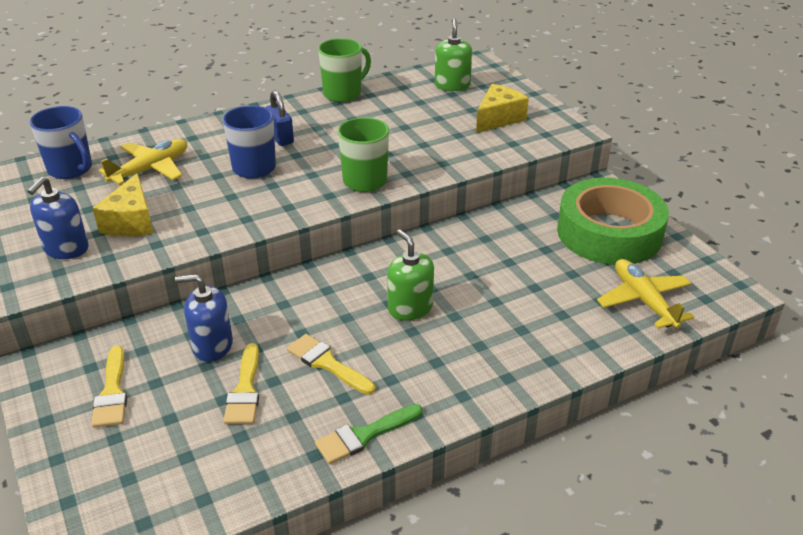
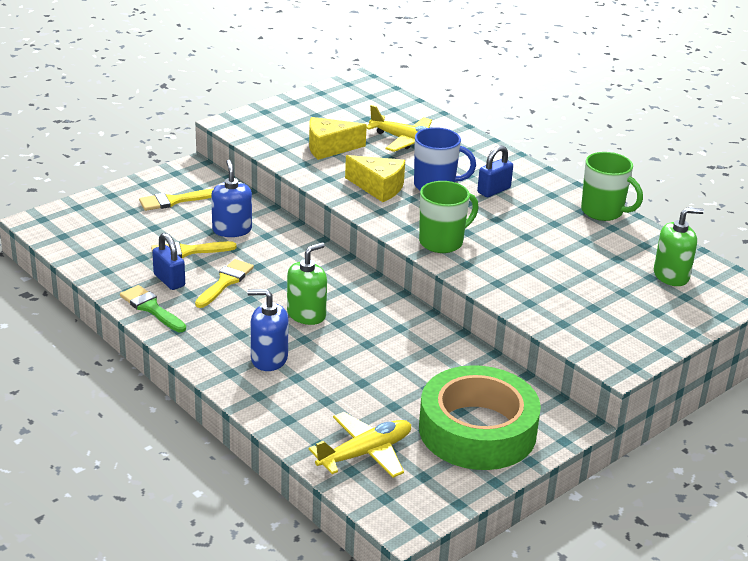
camera: 75 degrees right, 5 degrees down
(66, 248) = (285, 131): blue soap dispenser -> blue soap dispenser (269, 359)
(71, 169) = (390, 110): blue mug -> none
(306, 413) = (169, 280): none -> blue padlock
(498, 118) = (612, 311): yellow cheese -> yellow cheese (379, 188)

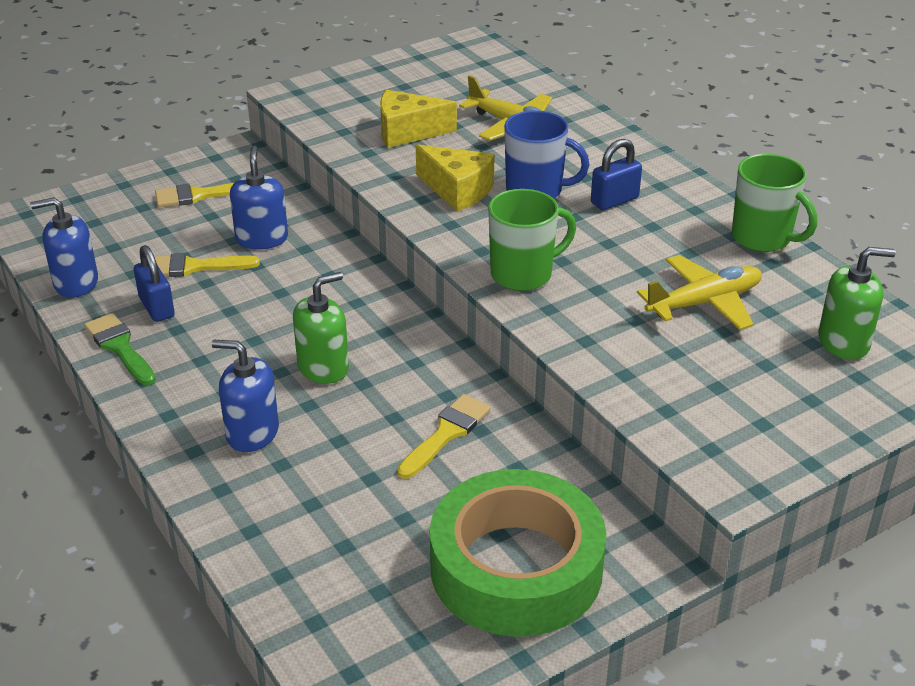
camera: 10 degrees right, 5 degrees up
(101, 266) = (76, 283): none -> blue soap dispenser
(225, 282) = (229, 314): yellow brush -> yellow brush (446, 433)
(365, 453) = (343, 594): yellow plane -> yellow plane (704, 302)

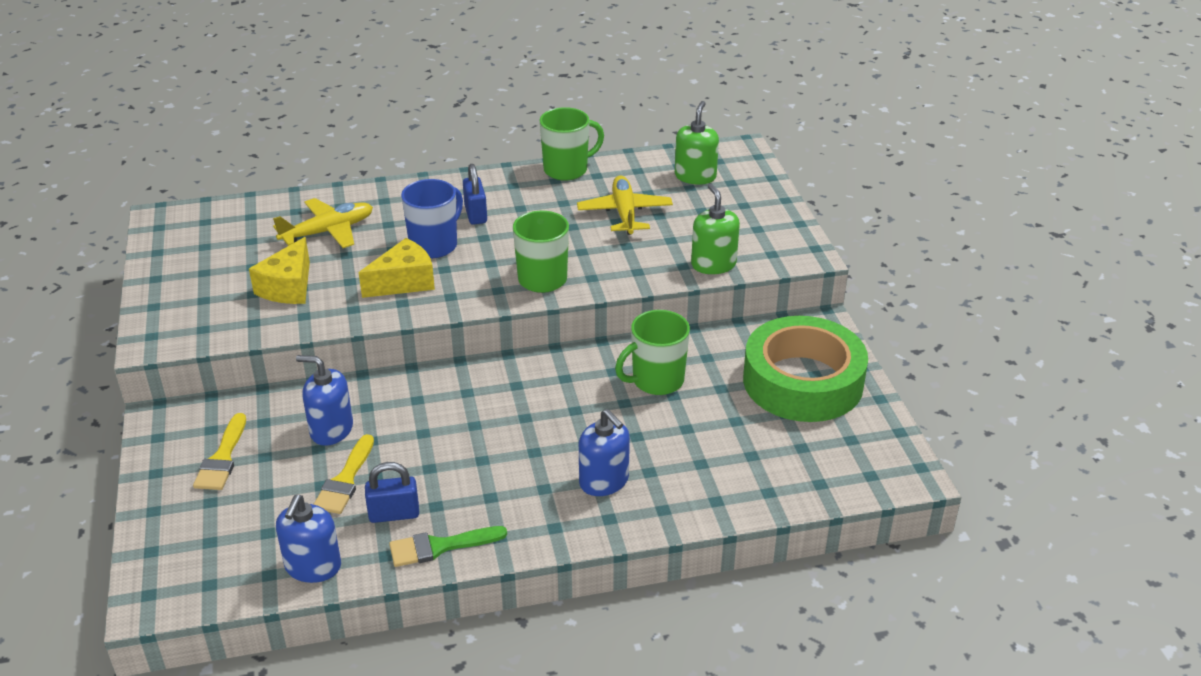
camera: 70 degrees left, 0 degrees up
(252, 433) = (604, 481): blue soap dispenser -> blue soap dispenser turned 75 degrees counterclockwise
(323, 367) = (543, 427): green soap dispenser -> green soap dispenser (713, 264)
(446, 433) = (656, 381): yellow brush -> green mug

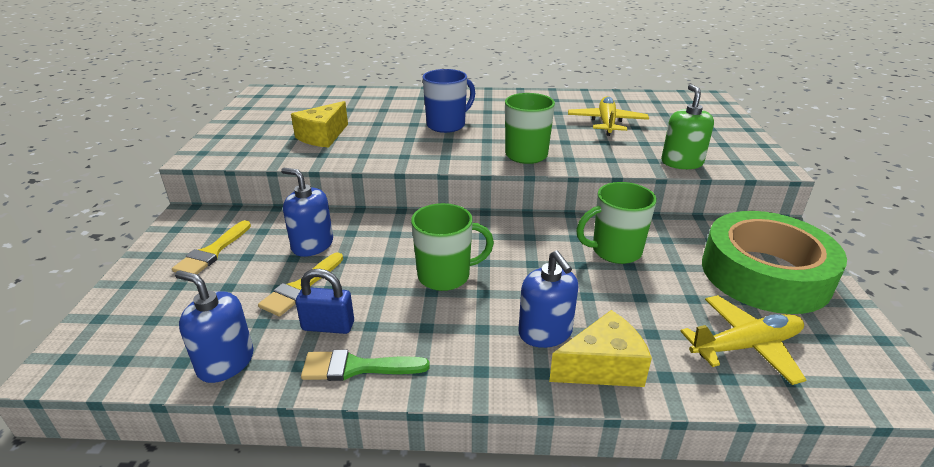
camera: 15 degrees right, 5 degrees down
(313, 566) = (226, 362): blue soap dispenser -> blue soap dispenser turned 90 degrees clockwise
(328, 231) = (372, 109): yellow plane -> yellow plane (745, 346)
(404, 282) = (412, 143): yellow cheese -> yellow cheese (602, 367)
(475, 214) = (486, 111): blue padlock -> none
(567, 170) = (565, 95): green mug -> green mug (445, 276)
(695, 176) = (669, 108): green soap dispenser -> none

